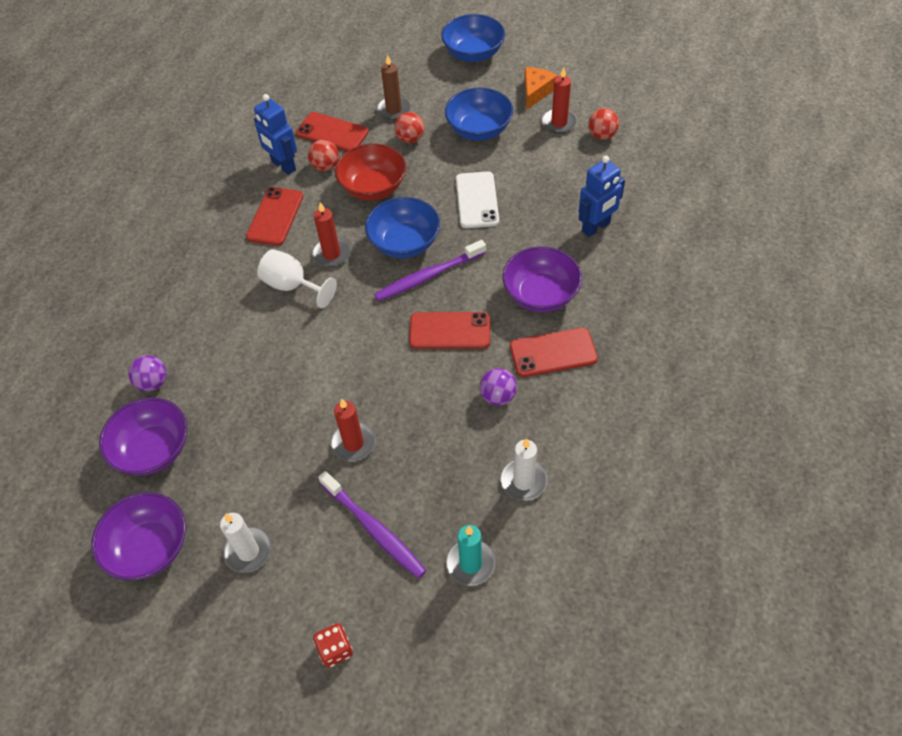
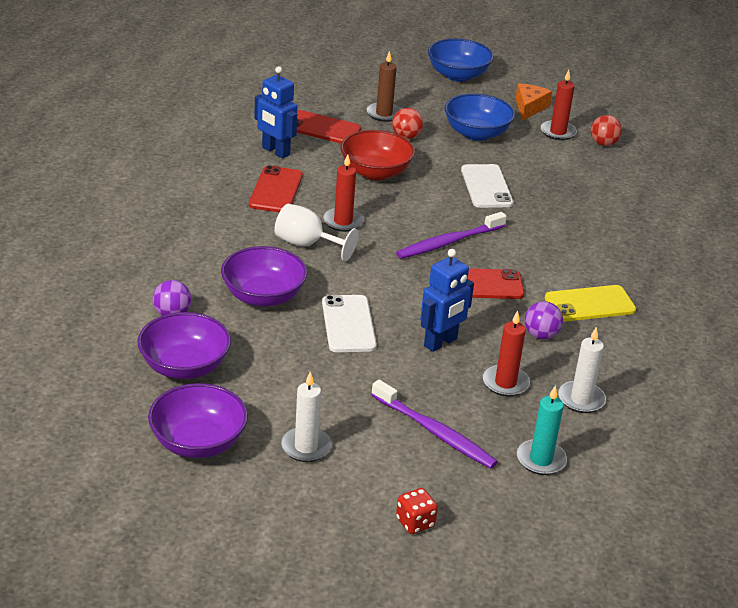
camera: 10 degrees left, 20 degrees down
(315, 389) = (348, 324): none -> white phone
(325, 166) = (321, 154): red ball -> none
(353, 443) = (399, 367): red candle -> red candle (505, 383)
(404, 243) = (418, 216): blue bowl -> none
(540, 294) = (567, 260): purple bowl -> purple bowl (263, 296)
(553, 352) = (589, 304): red phone -> yellow phone
(596, 227) = (612, 212): blue robot -> blue robot (441, 342)

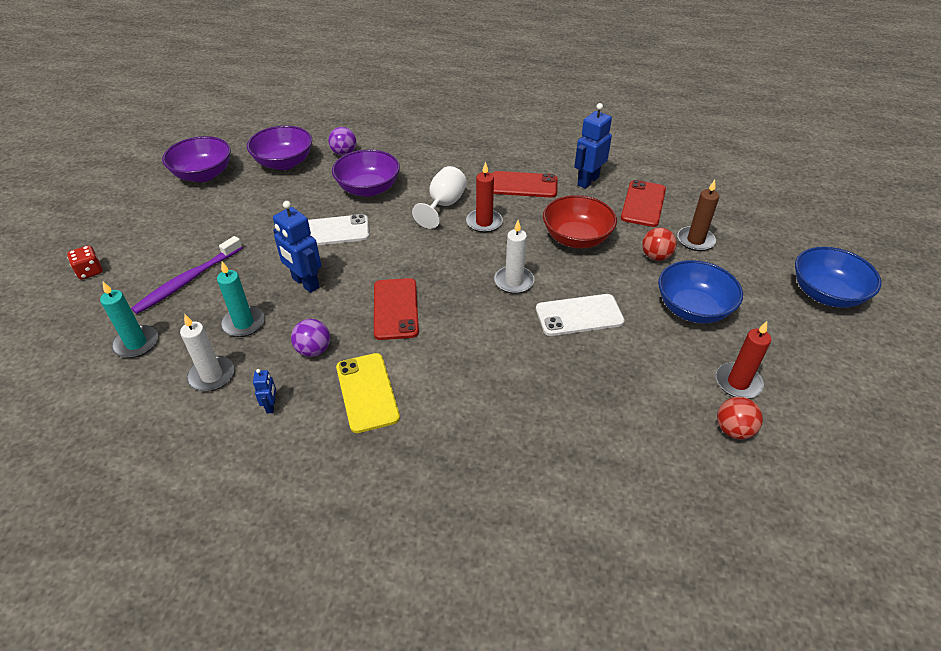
camera: 90 degrees right, 10 degrees up
(306, 447) = (187, 218): white candle -> white candle (514, 281)
(448, 242) = (464, 287): purple toothbrush -> none
(505, 383) = (244, 323): red candle -> turquoise candle
(529, 107) = (787, 357): orange cheese -> none
(613, 359) = (271, 406): none -> blue robot

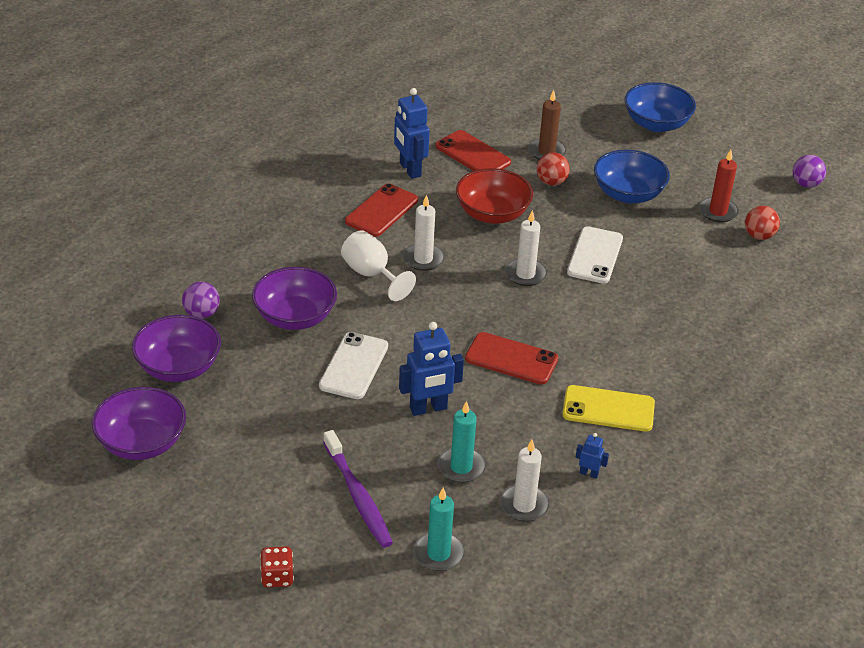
camera: 65 degrees left, 5 degrees down
(314, 350) = (533, 428): purple ball -> purple ball (806, 184)
(484, 222) = (423, 259): red candle -> white candle

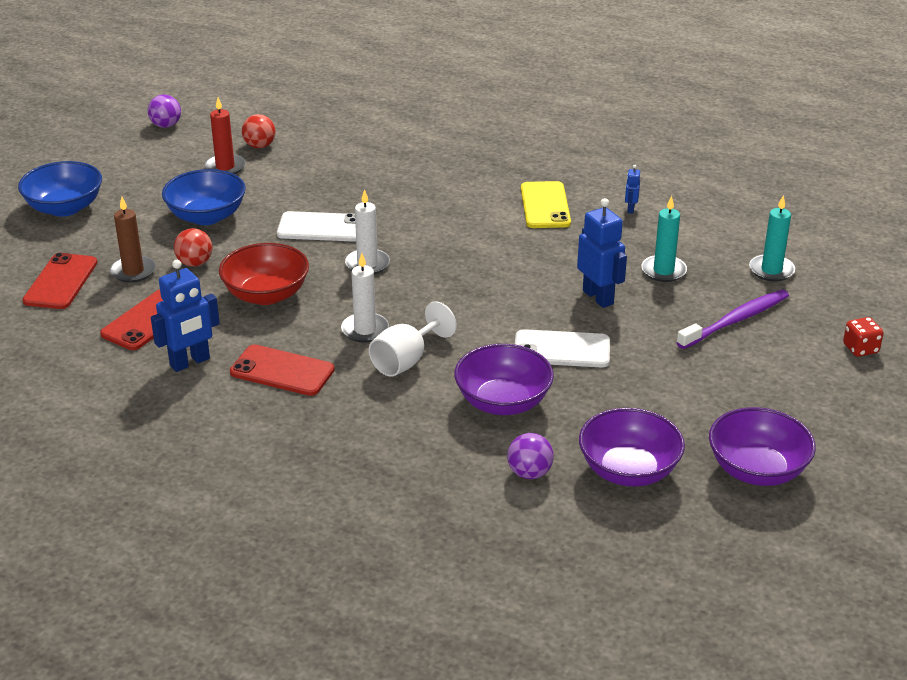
camera: 100 degrees left, 5 degrees down
(511, 359) = (503, 260): red phone -> red phone (61, 282)
(524, 505) = (688, 236): white candle -> none

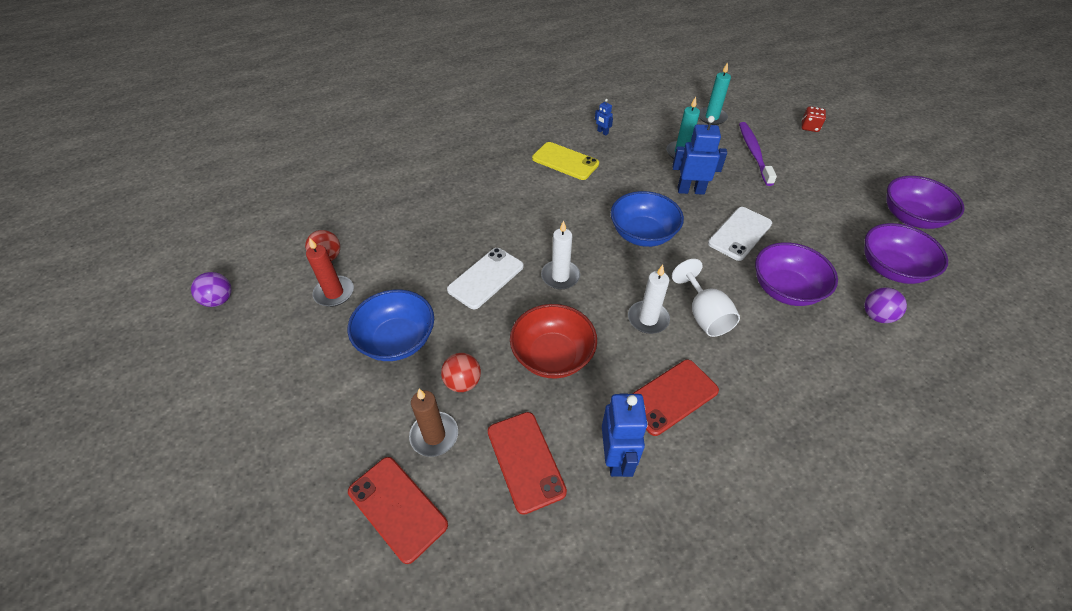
camera: 55 degrees left, 15 degrees up
(65, 208) = (267, 443): blue bowl -> blue bowl (642, 234)

